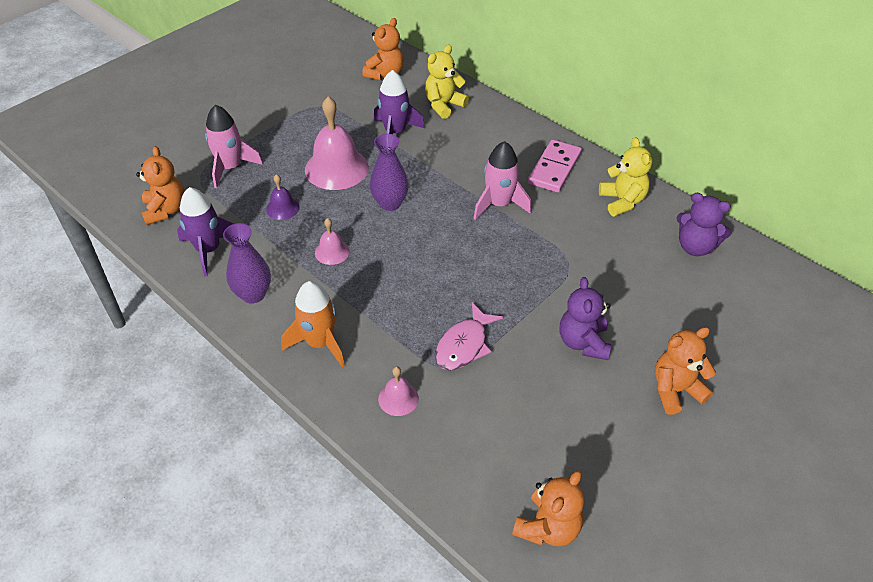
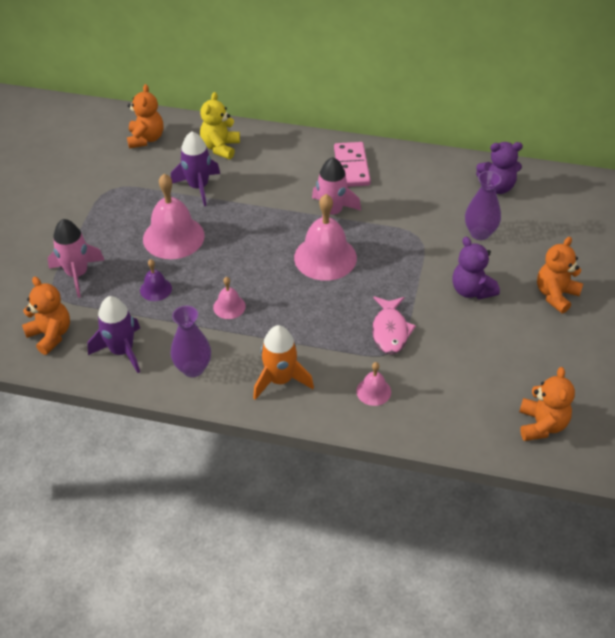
camera: 30 degrees left, 0 degrees up
(390, 203) = (244, 248): purple vase -> purple vase (480, 233)
(458, 244) = (325, 257): none -> pink bell
(622, 201) = (421, 173): yellow teddy bear -> none

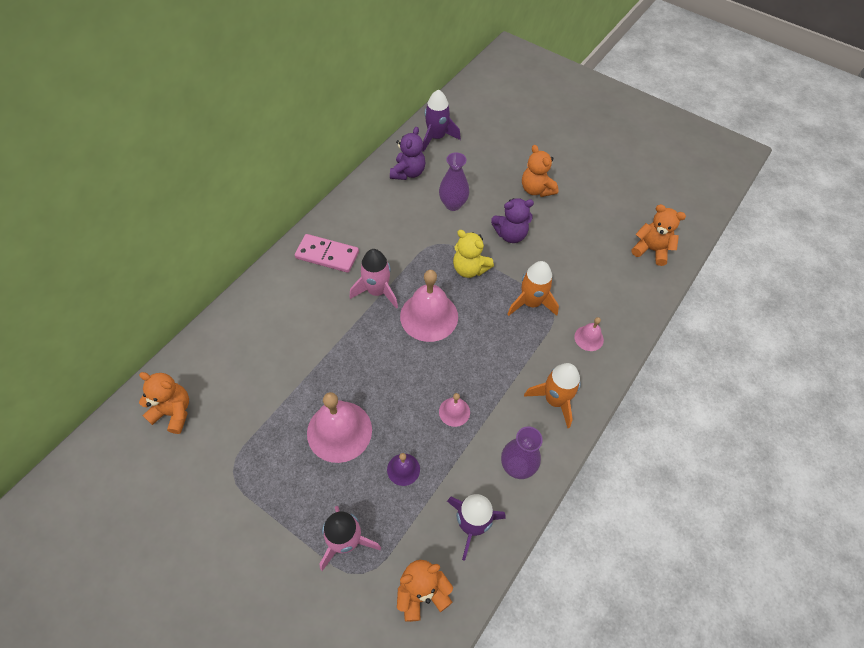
camera: 70 degrees left, 10 degrees up
(198, 187) = (280, 386): purple rocket -> purple rocket (436, 137)
(220, 147) = (234, 348): yellow teddy bear -> yellow teddy bear (469, 269)
(390, 331) = (531, 303): pink fish -> orange rocket

